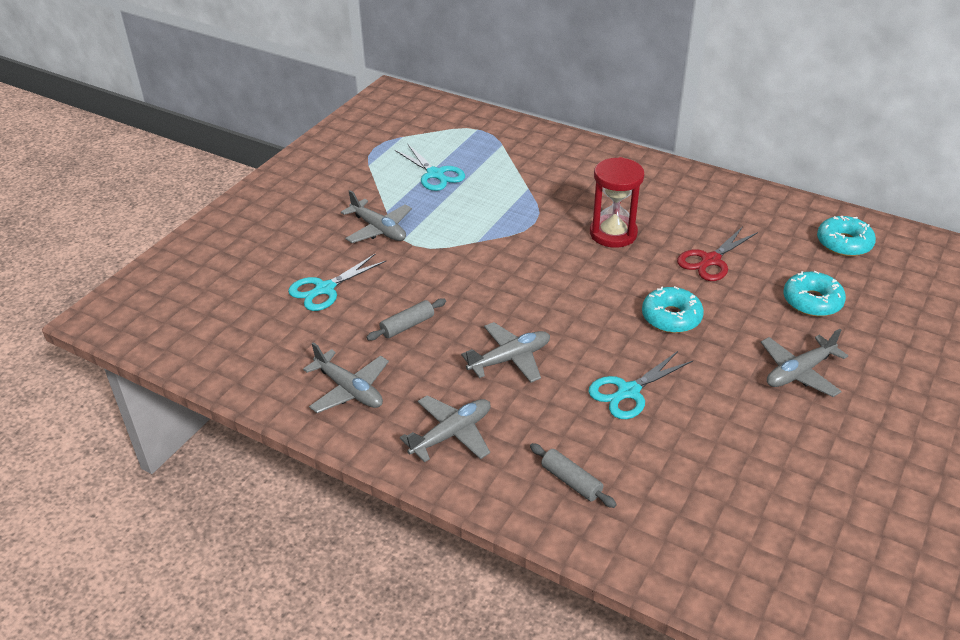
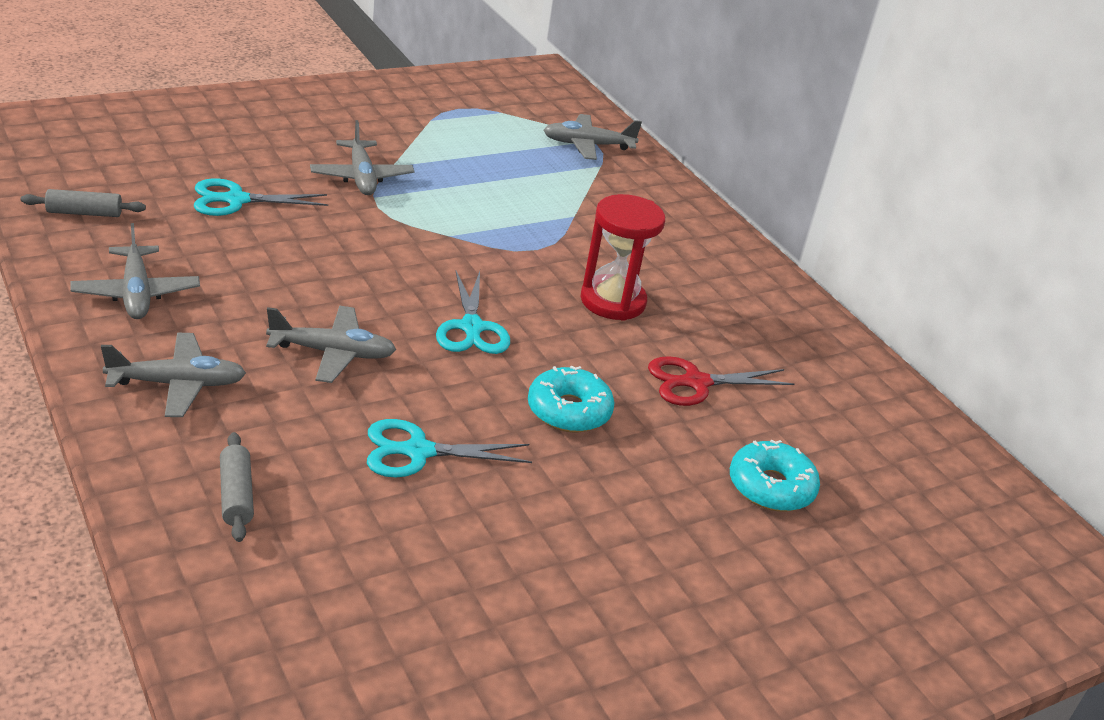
camera: 25 degrees right, 5 degrees down
(407, 325) = (271, 270): grey rolling pin -> grey rolling pin (84, 213)
(435, 174) = (488, 158): turquoise scissors -> turquoise scissors (471, 327)
(799, 372) = (651, 546): grey plane -> grey plane (587, 145)
(844, 243) = (899, 452): turquoise donut -> none

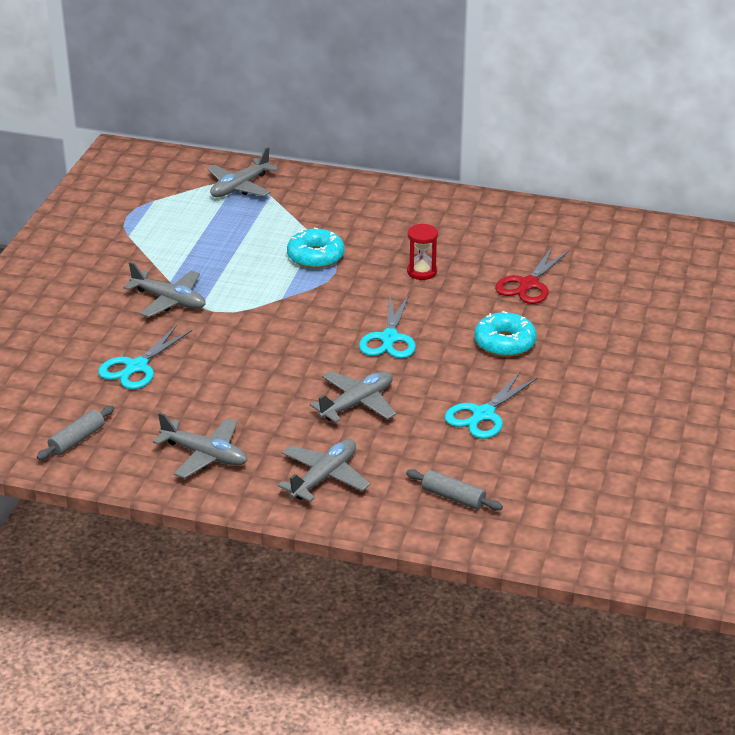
camera: 40 degrees left, 0 degrees up
(471, 327) = (389, 338): turquoise scissors -> turquoise scissors turned 60 degrees clockwise
(612, 301) = (422, 272): red hourglass -> red hourglass, size x0.59
(771, 487) = (637, 309): turquoise donut -> turquoise donut (315, 256)

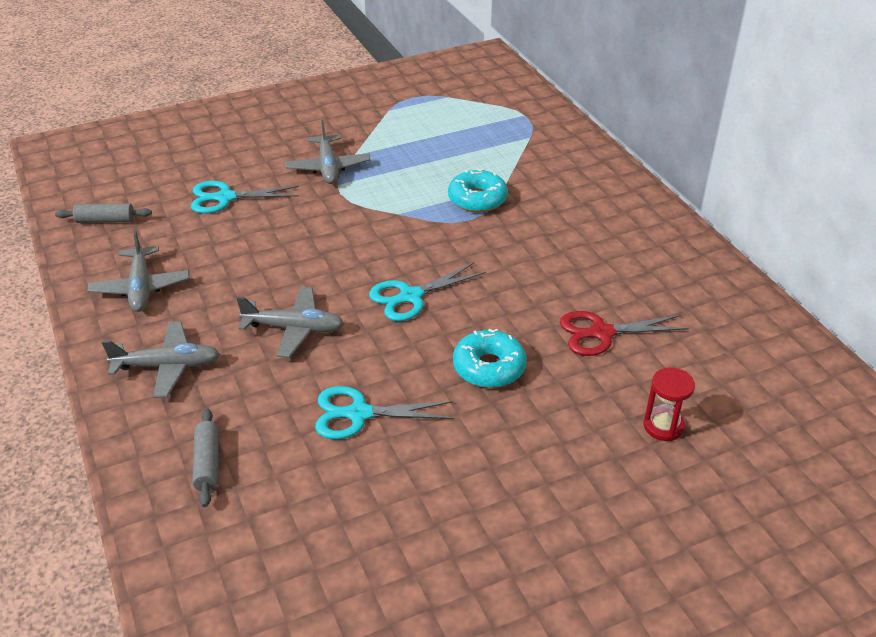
camera: 50 degrees right, 5 degrees up
(240, 187) = (520, 119): grey plane -> none
(422, 272) = (533, 262): red hourglass -> red hourglass (663, 426)

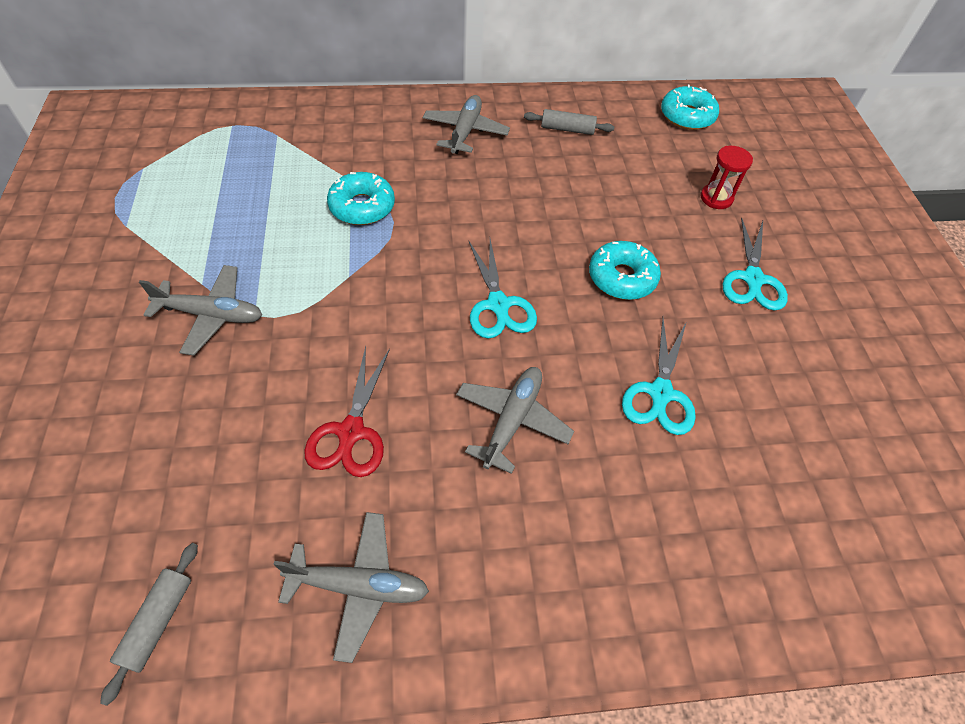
camera: 75 degrees left, 15 degrees up
(167, 366) = (534, 572): grey plane -> grey plane (465, 132)
(207, 463) = (706, 550): grey rolling pin -> grey rolling pin (567, 129)
(225, 198) = (204, 443): turquoise scissors -> turquoise scissors (753, 279)
(602, 333) = (600, 192): red scissors -> red scissors (351, 432)
(799, 384) = (687, 116): none -> turquoise donut

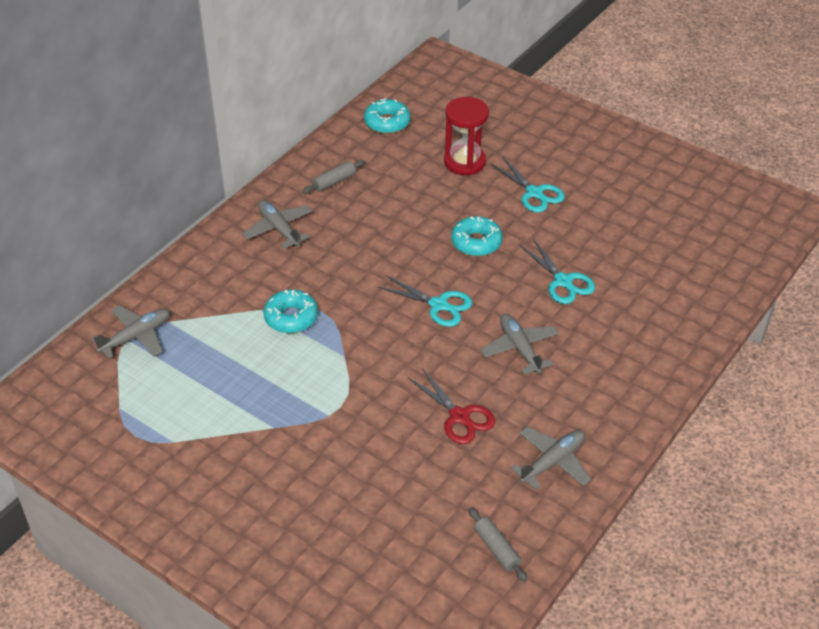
camera: 45 degrees left, 10 degrees down
(211, 315) = (306, 435): grey plane -> grey plane (136, 337)
(716, 198) = (464, 162): red hourglass -> red hourglass, size x1.68

